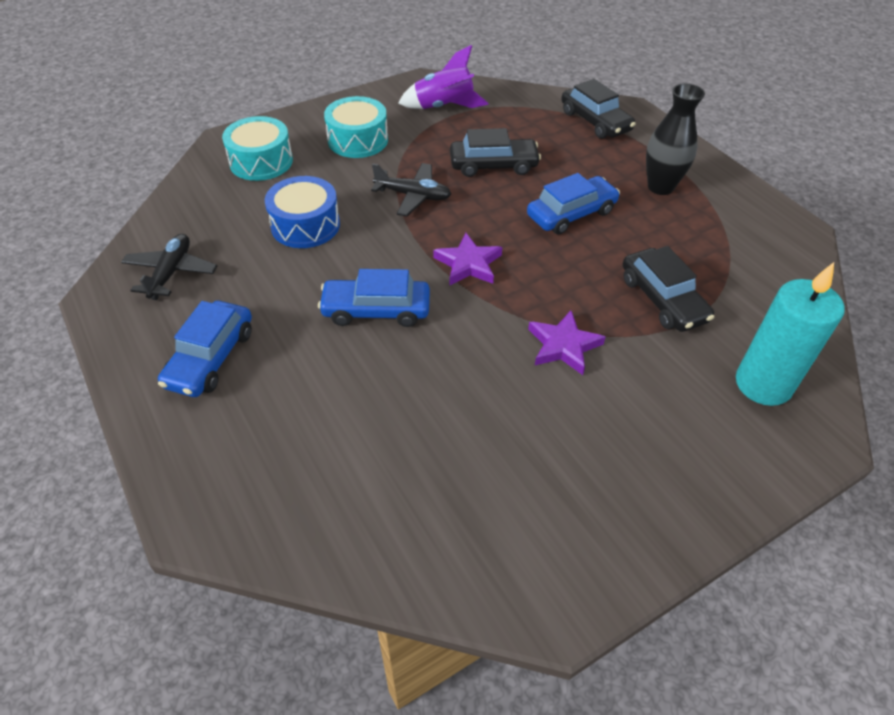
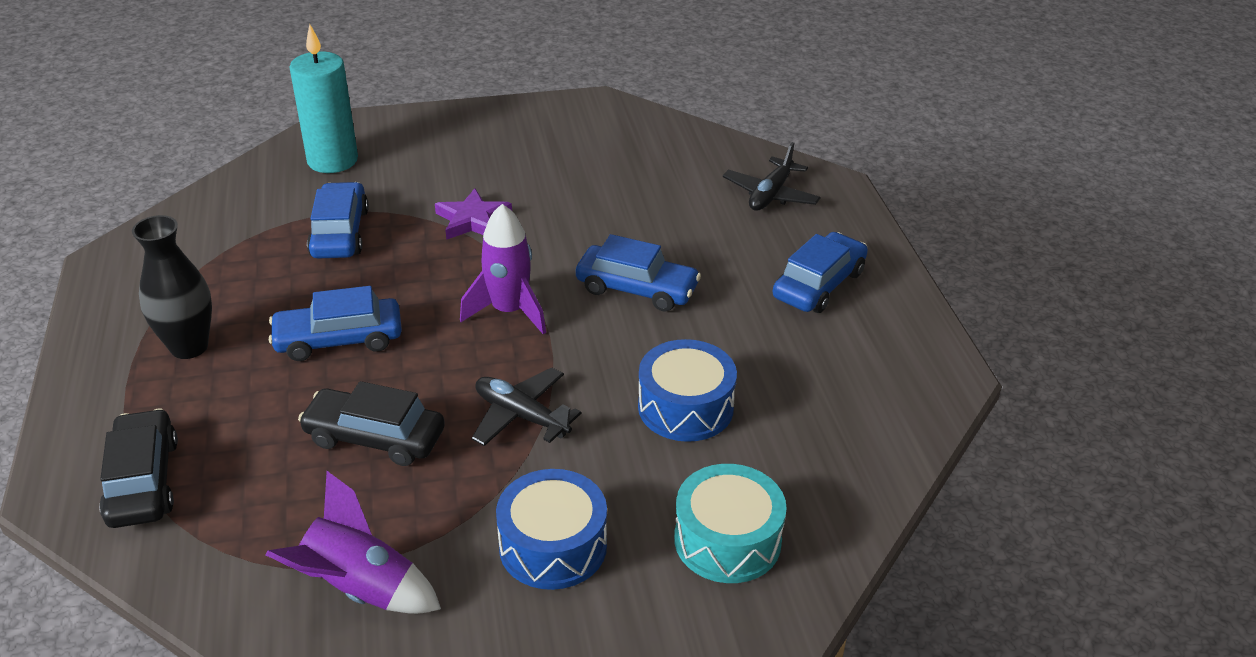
camera: 160 degrees left, 10 degrees down
(171, 272) = (866, 384): black plane -> black plane (770, 195)
(358, 140) = (553, 546): turquoise drum -> blue drum
(468, 264) = (509, 311): purple star -> purple rocket
(662, 299) = (340, 233): black car -> blue car

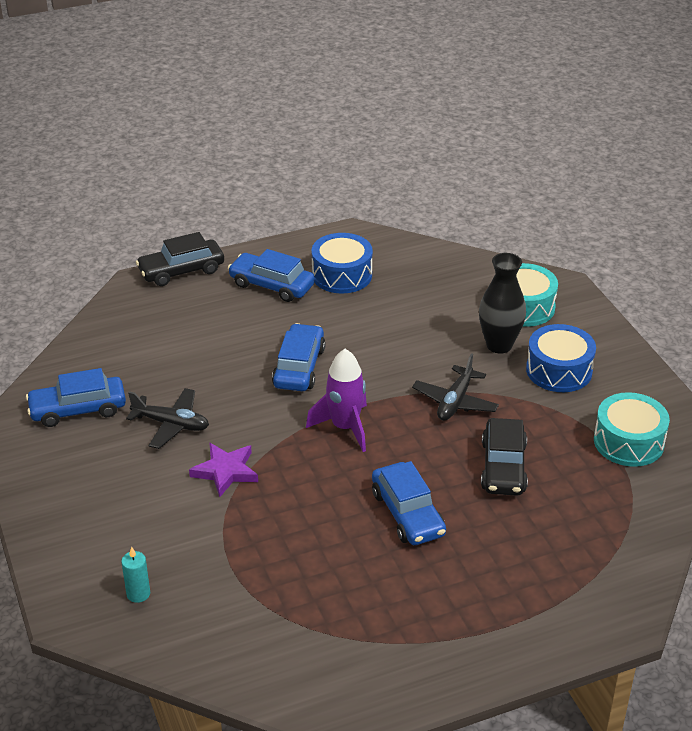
camera: 100 degrees left, 0 degrees up
(143, 481) = (594, 575): black car -> black car (181, 270)
(189, 347) = (446, 603): black vase -> black vase (499, 345)
(332, 160) = (138, 594): turquoise candle -> turquoise candle, size x0.45
(340, 233) = (263, 553): blue car -> blue car (78, 409)
(359, 589) = (628, 442): purple rocket -> turquoise drum
(685, 407) = (419, 332): blue drum -> blue drum (342, 275)
(770, 195) = (158, 313): black plane -> black plane (171, 424)

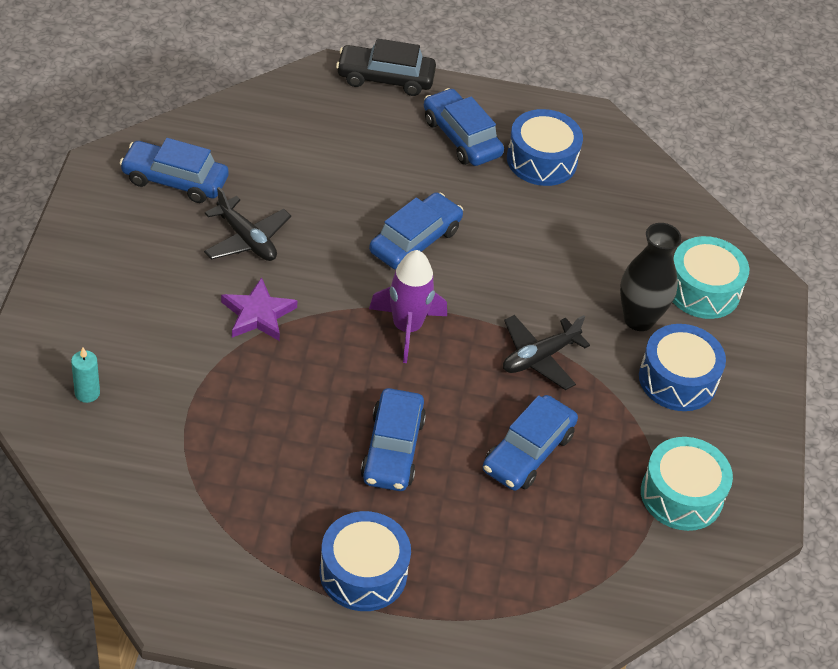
camera: 25 degrees right, 10 degrees up
(462, 609) = (363, 573): none -> blue drum
(503, 467) = (528, 452): black car -> blue car

